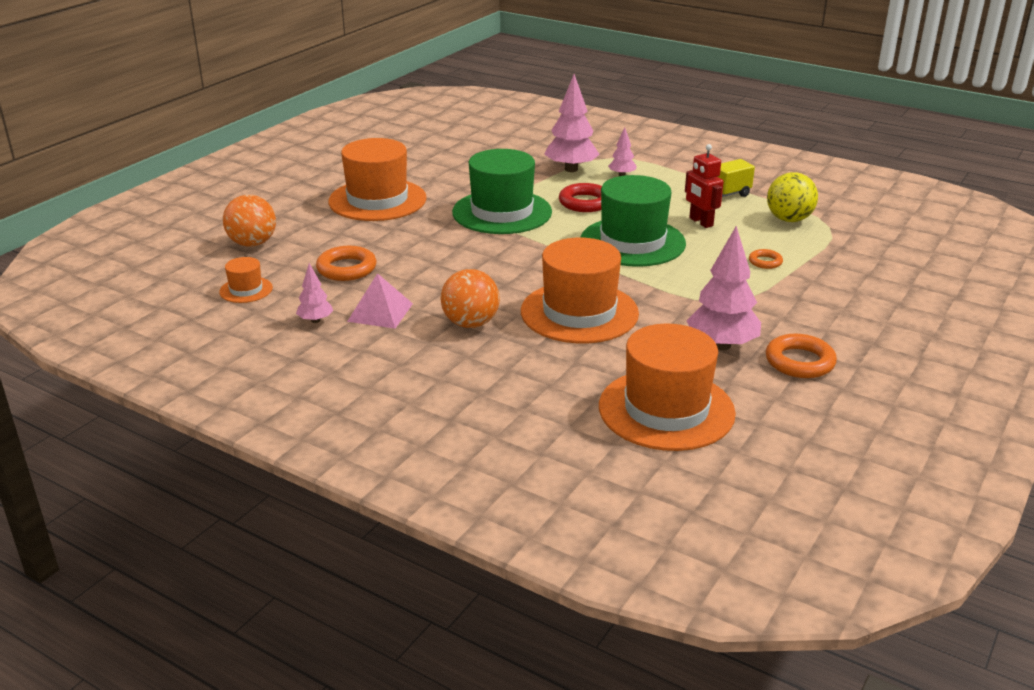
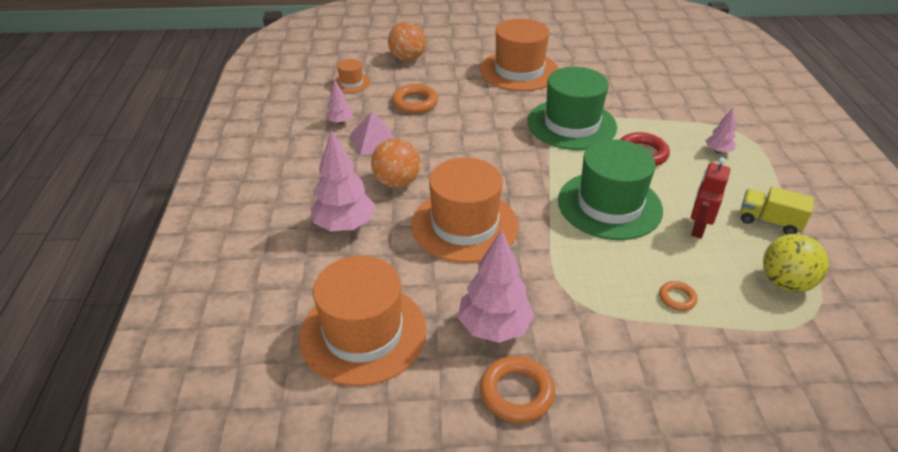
camera: 55 degrees right, 10 degrees up
(571, 169) = (688, 123): pink tree -> pink tree (345, 225)

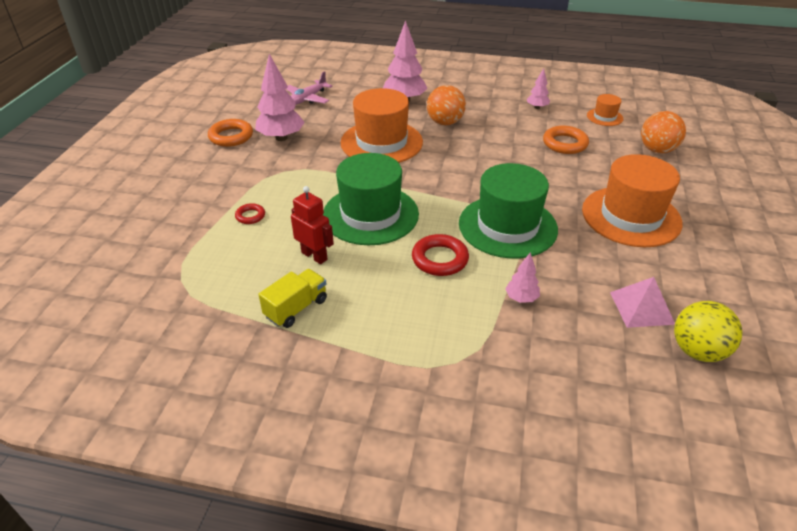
camera: 105 degrees right, 0 degrees up
(363, 333) = (308, 98): orange hat -> pink plane
(374, 140) = (506, 119): pink pyramid -> pink pyramid (641, 308)
(677, 298) = (250, 216): orange ring -> red ring
(718, 151) = (425, 321): pink tree -> pink tree (521, 298)
(785, 282) = (223, 281): yellow ball -> yellow ball (697, 351)

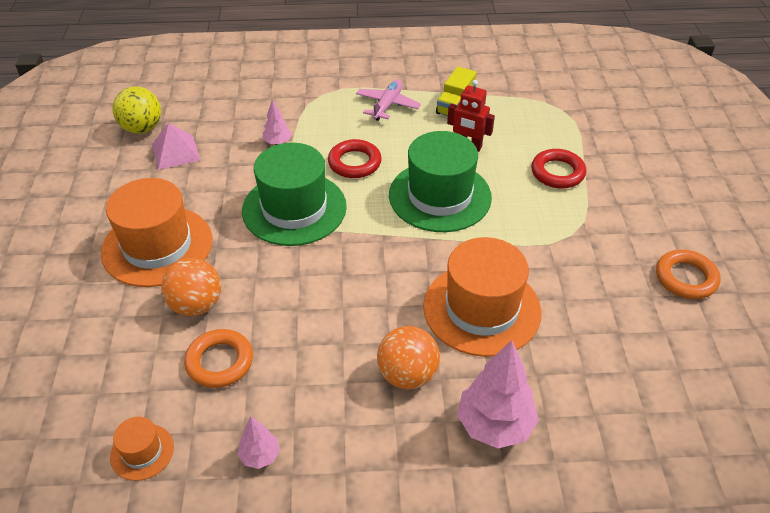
camera: 165 degrees right, 5 degrees up
(250, 216) = (557, 172): red ring -> red ring, size x1.76
(281, 138) = (620, 290): pink tree -> none
(308, 98) = (654, 392): pink plane -> pink plane (387, 105)
(657, 150) = (81, 376): orange ball -> orange ball (196, 305)

